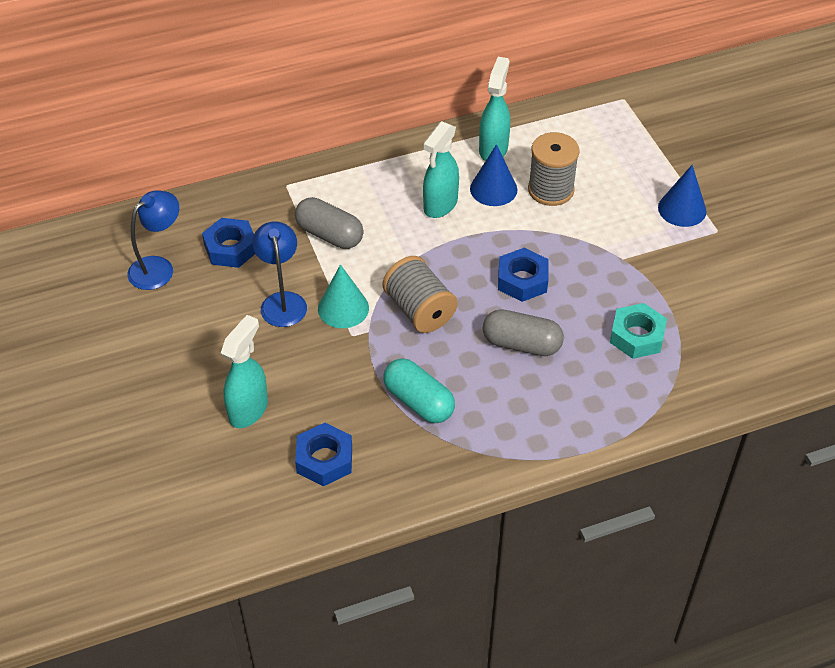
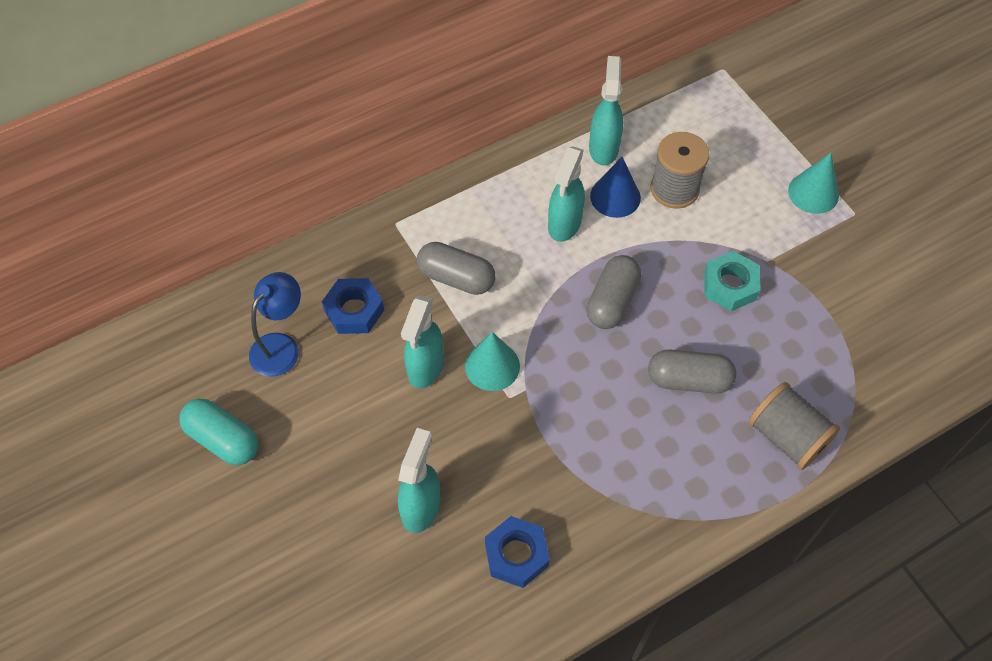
camera: 10 degrees left, 10 degrees up
(282, 301) = (425, 367): blue lamp -> turquoise spray bottle
(418, 402) = (598, 467): turquoise capsule -> turquoise capsule (223, 439)
(419, 310) = (573, 356): grey spool -> grey spool (787, 437)
(467, 272) = (612, 301): none -> grey capsule
(522, 280) = (671, 303): blue nut -> none
(637, 336) = (804, 352): turquoise nut -> turquoise nut (730, 286)
(682, 209) = (813, 193): blue cone -> turquoise cone

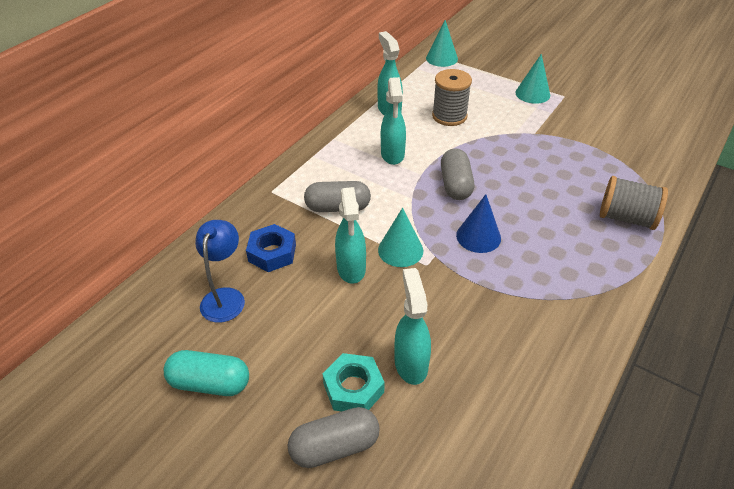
camera: 25 degrees left, 15 degrees down
(516, 555) = (508, 365): blue nut -> none
(615, 196) = (415, 131): blue cone -> blue cone (478, 236)
(689, 380) = (540, 210): grey capsule -> grey capsule (335, 447)
(730, 286) = (523, 152): turquoise nut -> turquoise nut (353, 388)
(731, 80) = (441, 58): none -> turquoise cone

